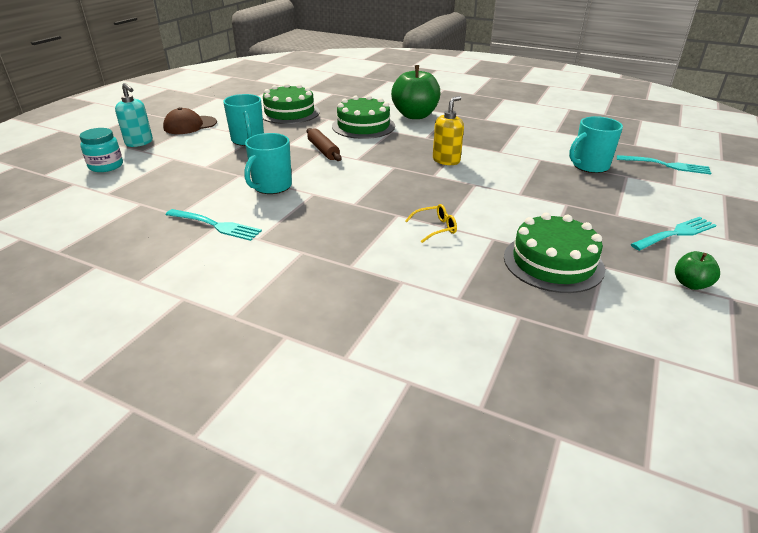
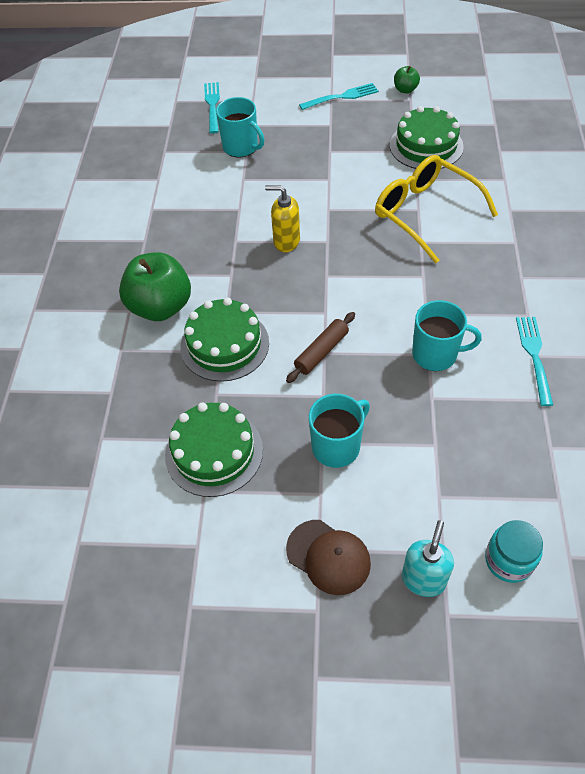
camera: 110 degrees left, 20 degrees up
(435, 228) = (425, 213): yellow glasses -> yellow glasses, size x2.46
(675, 234) = (341, 97): turquoise fork -> turquoise fork turned 120 degrees clockwise

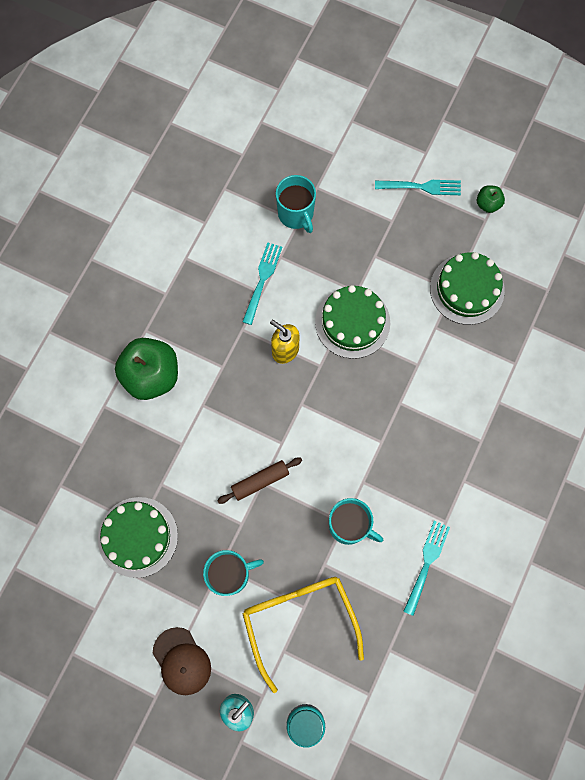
camera: 20 degrees right, 20 degrees up
(212, 106) = (293, 144): turquoise fork -> turquoise fork (262, 280)
(224, 344) = (187, 438): green cake -> green cake (352, 322)
(425, 213) = (421, 371): yellow glasses -> yellow glasses (299, 620)

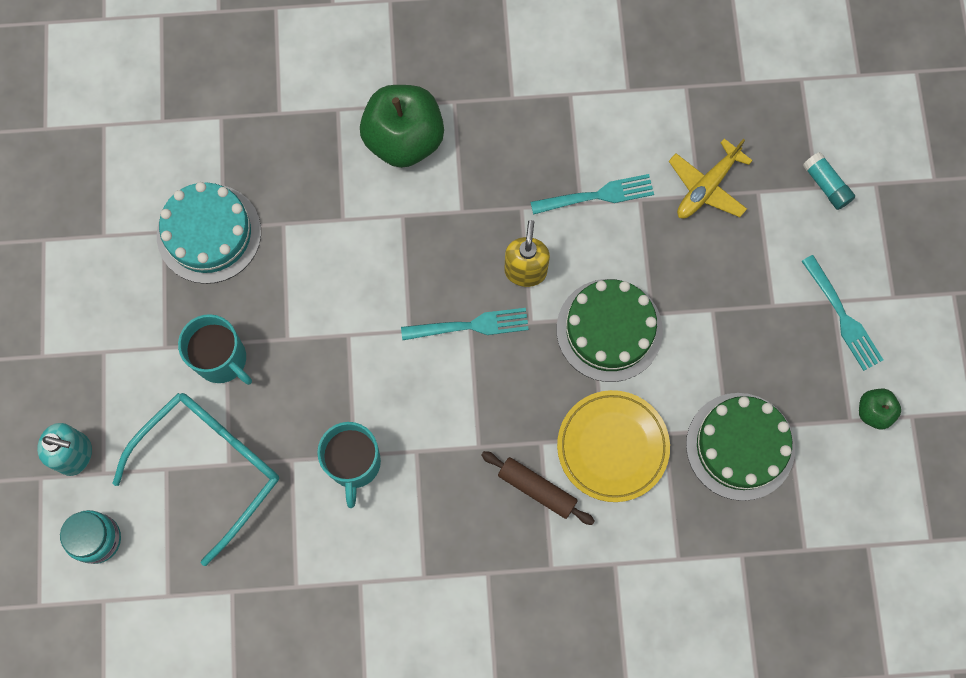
camera: 60 degrees right, 0 degrees up
(138, 537) = (209, 233): green cake -> turquoise cake
(181, 661) = (96, 361): brown cap -> none
(260, 481) = (349, 331): brown rolling pin -> brown rolling pin (537, 489)
(296, 214) = (707, 187): turquoise mug -> yellow plane
(299, 620) = (211, 467): yellow glasses -> turquoise glasses
(336, 148) = (826, 185): none -> turquoise glue stick
(426, 362) = (612, 447): none -> yellow plate
(426, 564) = (358, 582): turquoise fork -> turquoise fork (469, 326)

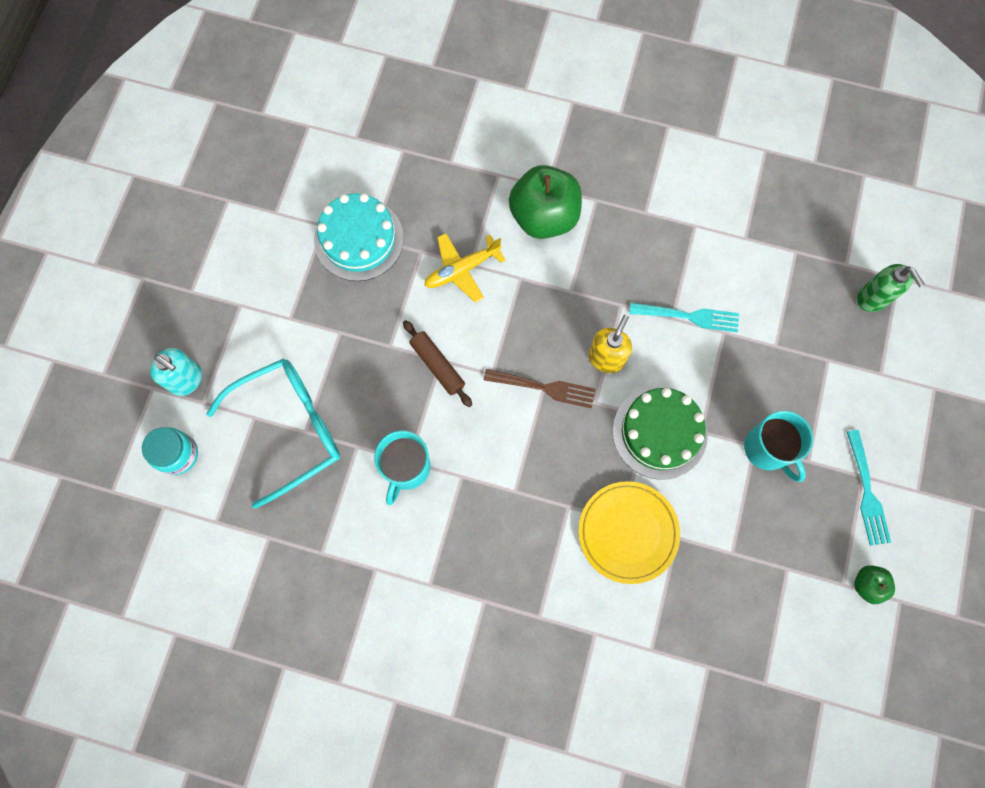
camera: 20 degrees right, 0 degrees up
(222, 359) = (331, 344): turquoise mug -> turquoise mug (767, 449)
(469, 326) = (543, 388): turquoise fork -> brown fork
(537, 489) = (551, 545): brown rolling pin -> brown rolling pin (437, 365)
(707, 187) = (785, 341): yellow plane -> yellow plane (462, 270)
(740, 446) = (738, 572): green cake -> none
(782, 110) = (872, 298): none -> green soap dispenser
(826, 185) = (889, 374): turquoise glue stick -> none

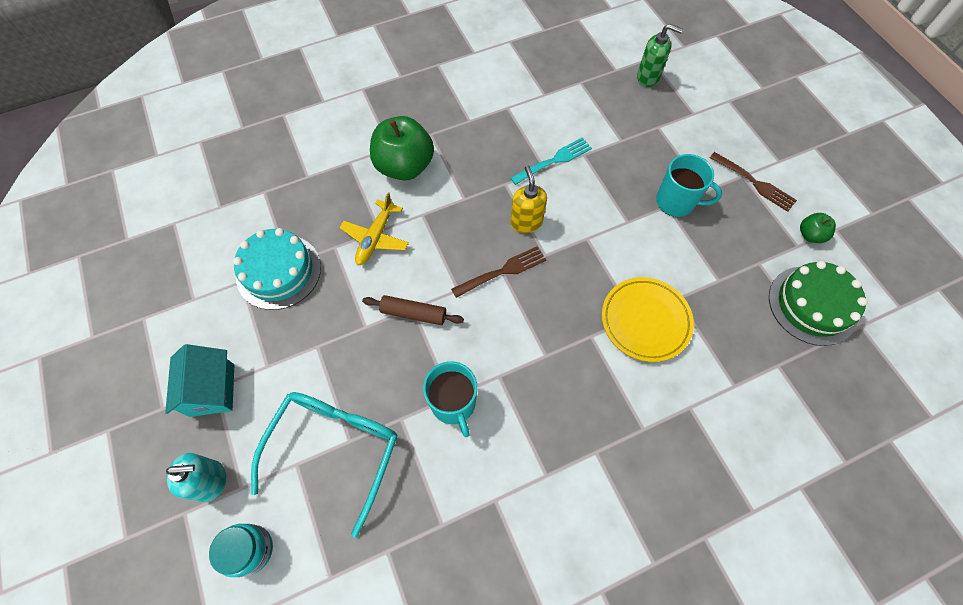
camera: 40 degrees left, 10 degrees down
(236, 305) = (212, 390): none -> turquoise house
(659, 432) = (603, 242): green cake -> green cake (812, 305)
(866, 491) = (754, 183): turquoise fork -> brown fork

